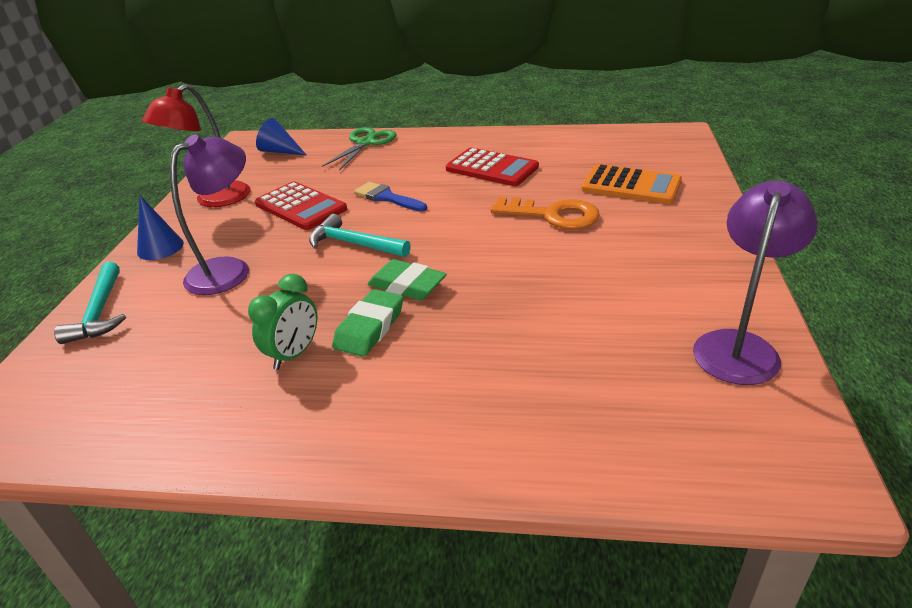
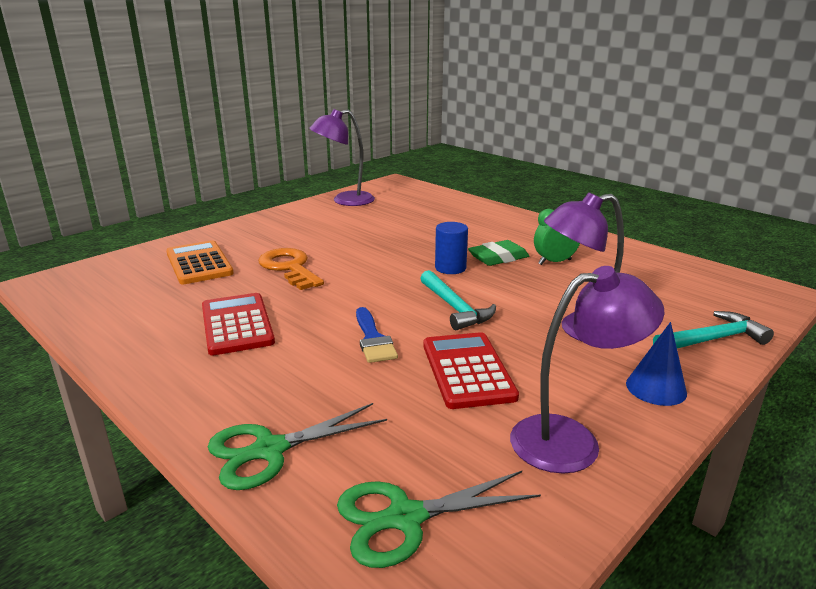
camera: 145 degrees left, 10 degrees down
(100, 312) = (713, 339): turquoise hammer -> turquoise hammer turned 45 degrees clockwise
(214, 200) = (572, 440): red lamp -> purple lamp
(280, 151) = (405, 518): blue cone -> green scissors
(407, 285) = (450, 268): green eraser -> blue cylinder

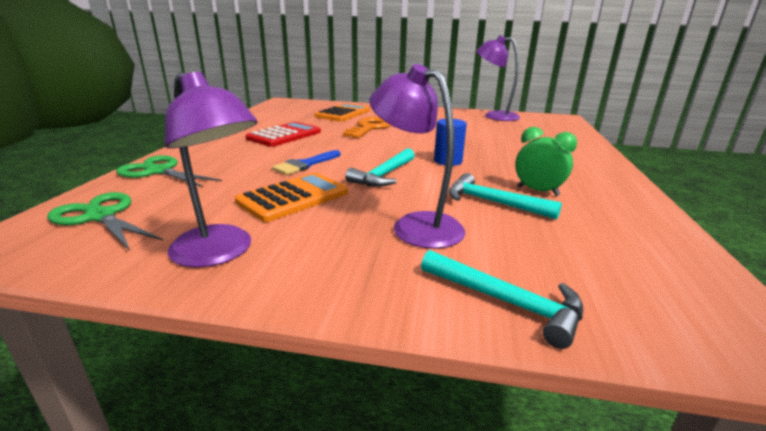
camera: 55 degrees right, 0 degrees up
(467, 370) = (293, 197): red calculator -> orange calculator
(498, 258) = (499, 171): green eraser -> none
(561, 286) = (492, 202): none -> turquoise hammer
(656, 388) = (346, 279): blue cone -> none

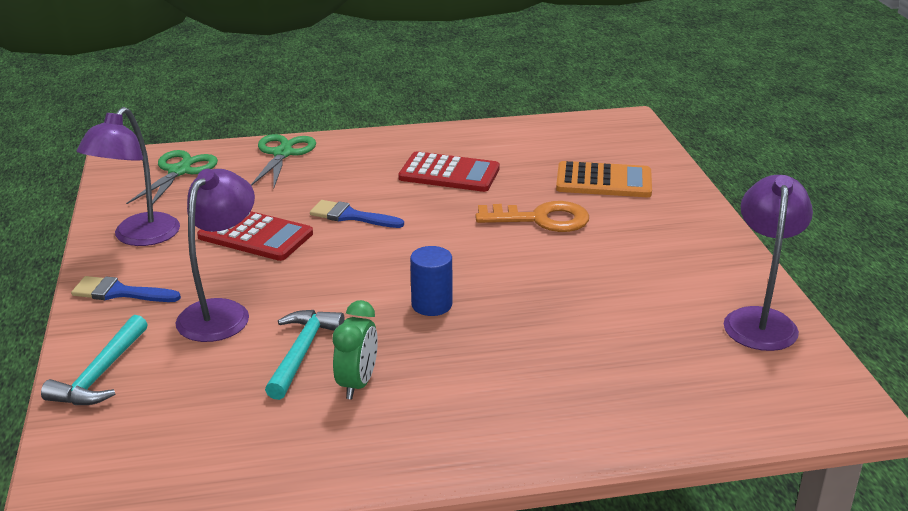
camera: 70 degrees right, 5 degrees up
(293, 197) = (255, 235): orange calculator -> red calculator
(336, 276) = (119, 292): none -> blue brush
(384, 175) = (346, 270): turquoise hammer -> none

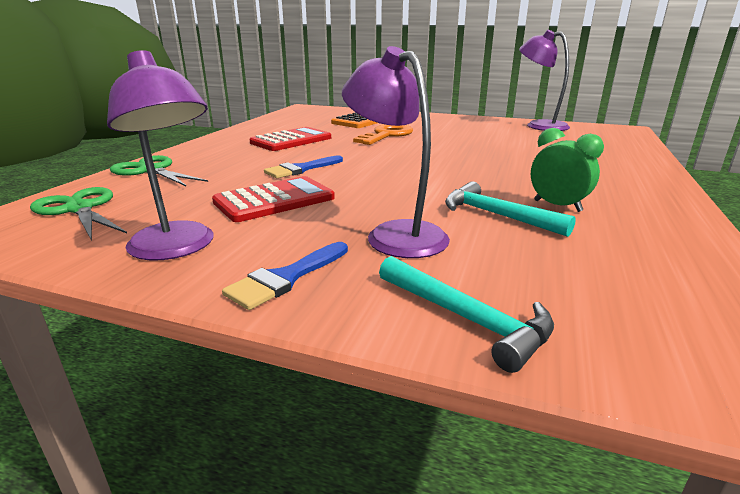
camera: 60 degrees left, 5 degrees down
(431, 305) = (462, 171): blue cylinder -> none

